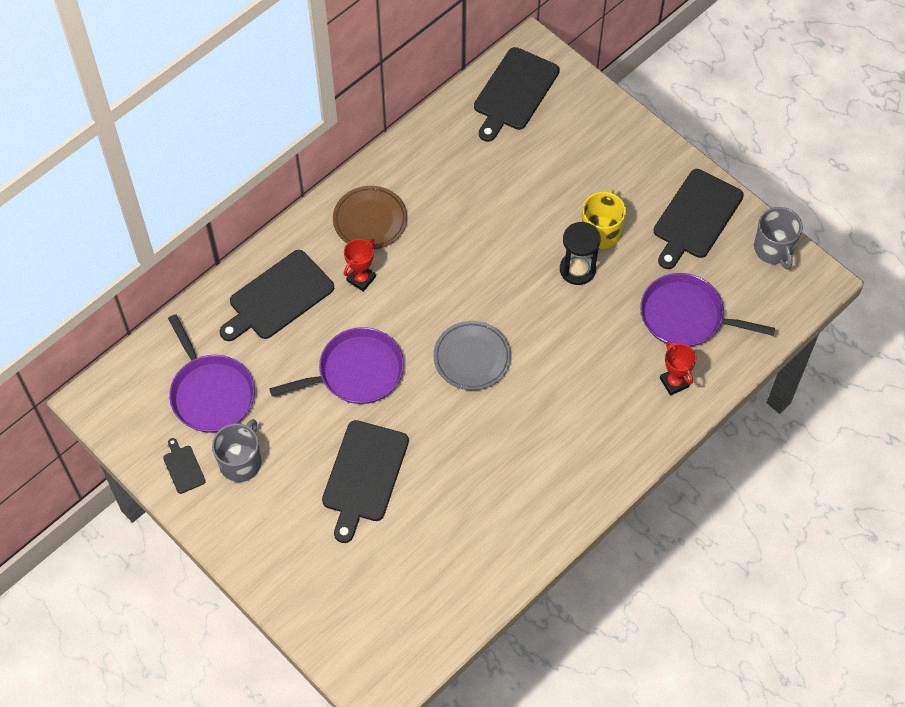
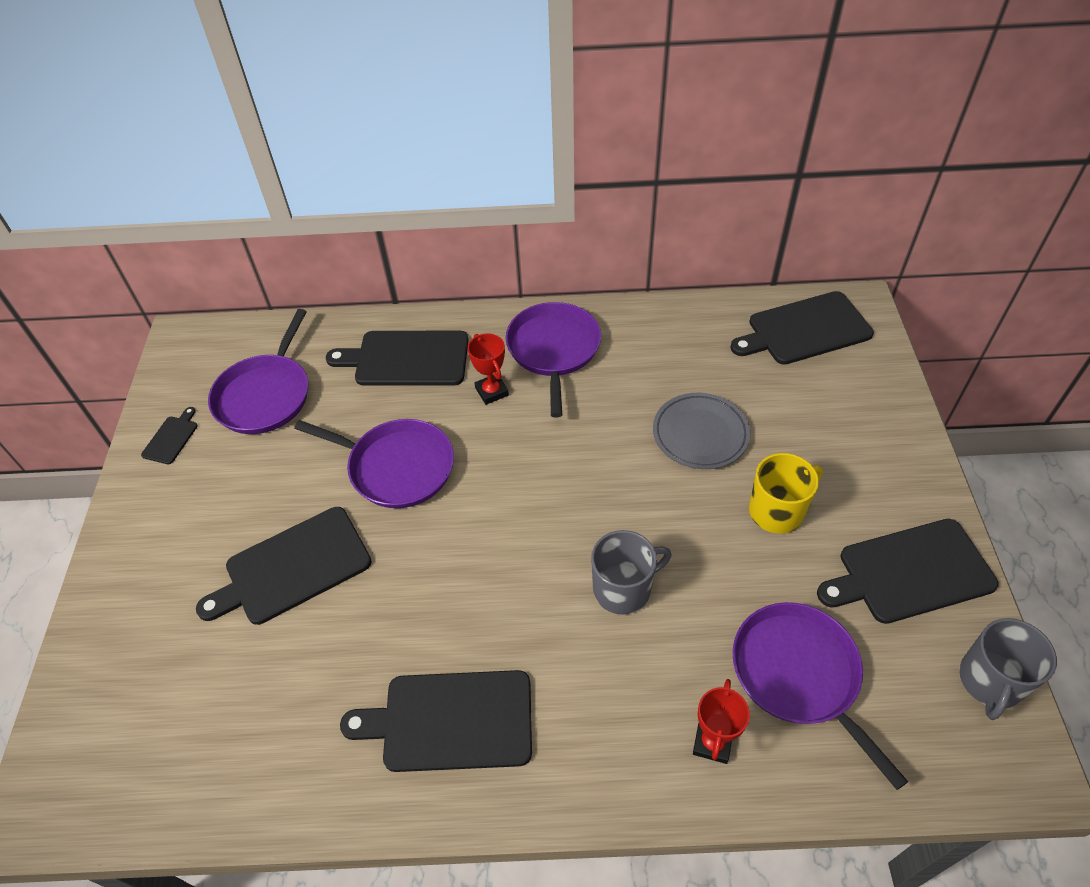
camera: 45 degrees right, 10 degrees down
(241, 462) = (216, 469): grey mug -> grey mug (623, 589)
(361, 279) = (492, 391): red trophy -> red trophy turned 75 degrees clockwise
(370, 220) = (553, 350): brown plate -> purple pan
(472, 358) = (514, 536): grey plate -> grey plate (700, 434)
(540, 476) = (450, 720): none -> black cutting board
(577, 269) = (714, 530): black hourglass -> none

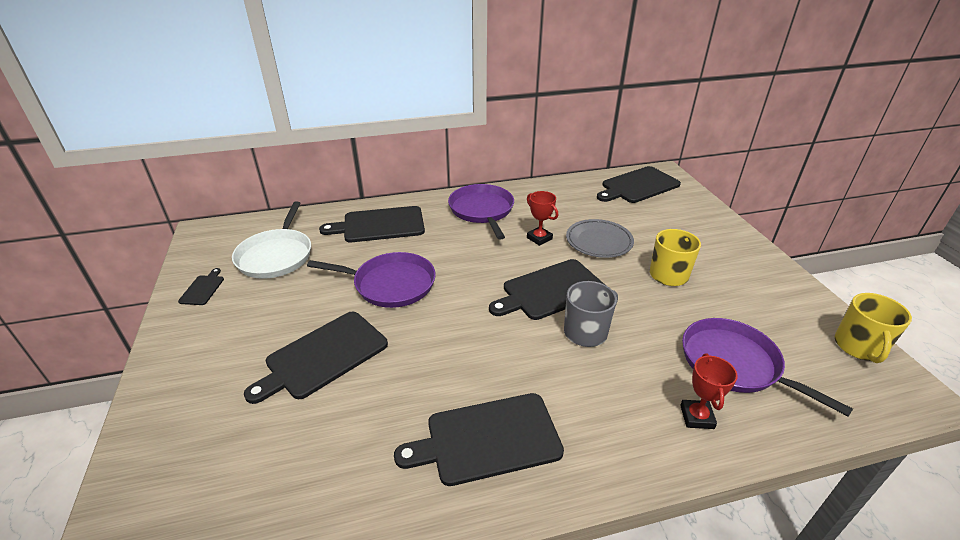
camera: 15 degrees left, 15 degrees down
(265, 395) = (276, 255): purple pan -> white pan
(492, 391) = (447, 235): red trophy -> red trophy (539, 238)
(910, 572) = (772, 295): black cutting board -> black cutting board (550, 290)
(990, 681) = (859, 347): grey mug -> yellow mug

